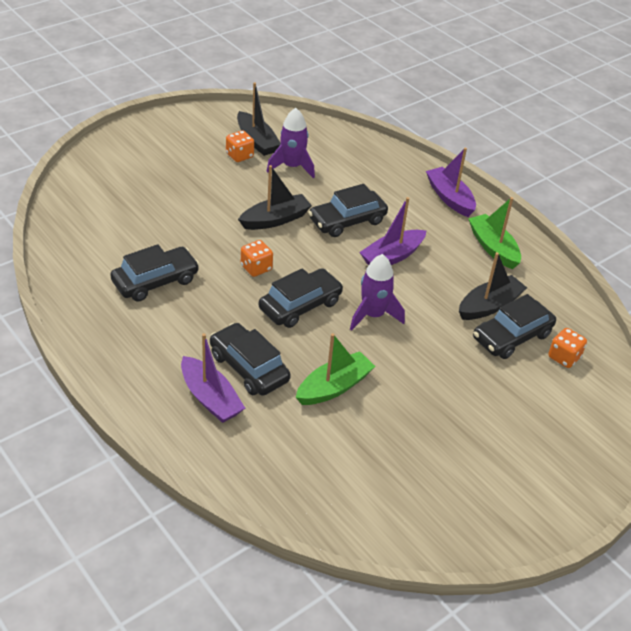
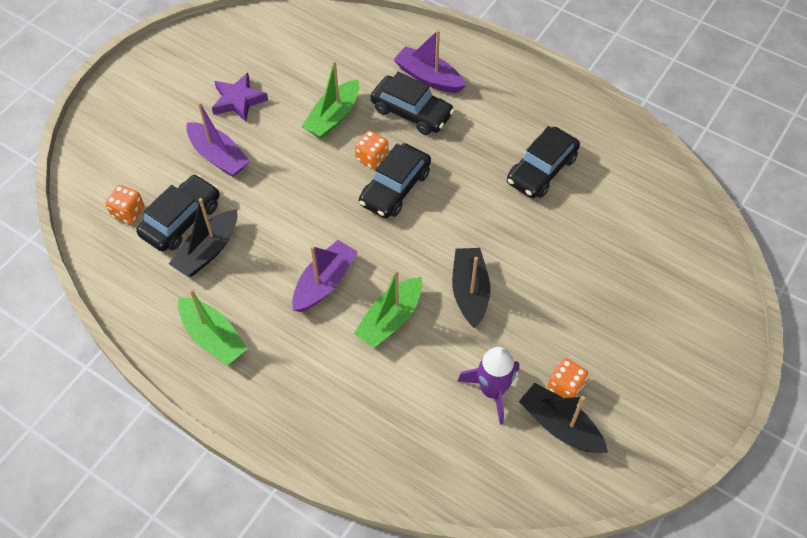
camera: 165 degrees right, 15 degrees up
(256, 268) = (457, 218): orange dice -> orange dice (372, 158)
(275, 220) = (470, 291): black boat -> black boat turned 135 degrees clockwise
(347, 221) = (390, 319): black car -> green boat
(373, 315) = (322, 200): purple rocket -> none
(434, 436) = (238, 100): none -> purple star
(450, 198) = (279, 407): purple boat -> purple boat (218, 156)

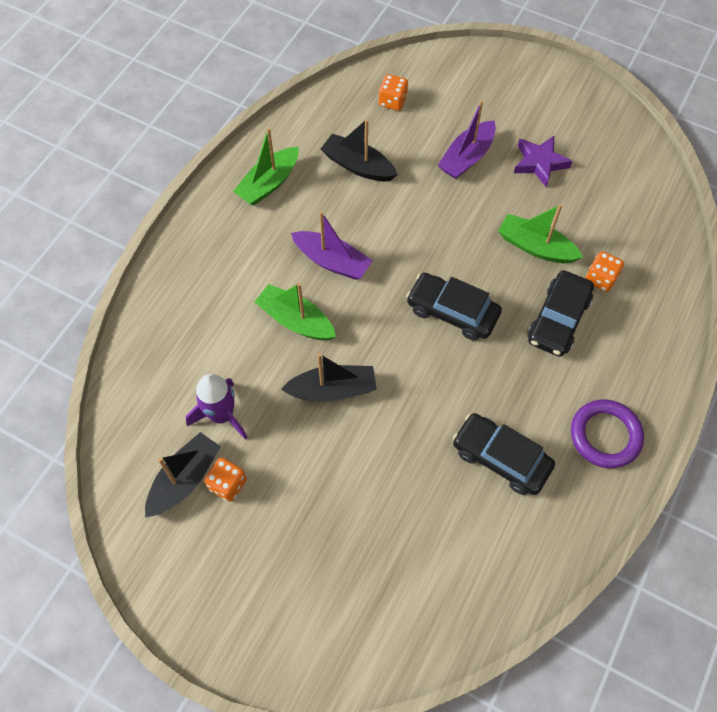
camera: 85 degrees right, 5 degrees up
(181, 220) = (389, 141): black car -> none
(372, 158) = (488, 287): orange dice -> orange dice (600, 279)
(428, 77) = (612, 333): purple boat -> none
(523, 98) = (605, 435): none -> purple ring

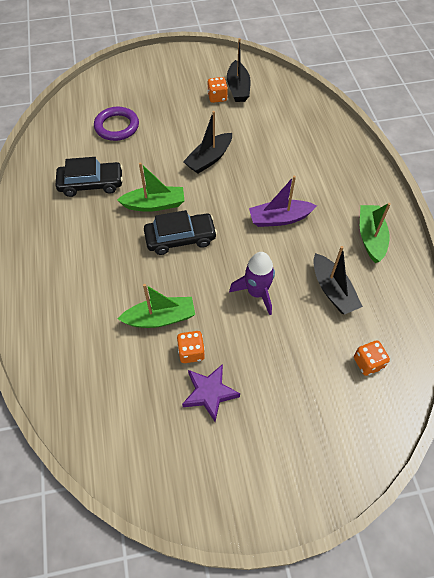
camera: 140 degrees right, 5 degrees down
(221, 415) = (251, 117): purple rocket -> purple rocket (256, 293)
(295, 320) = (264, 176): green boat -> green boat (154, 204)
(358, 166) = (332, 290): black boat -> black boat turned 75 degrees clockwise
(467, 157) = (267, 355): purple boat -> none
(558, 319) = (109, 278): black car -> none
(600, 279) = (98, 326): orange dice -> orange dice (191, 352)
(605, 435) = (37, 230): purple ring -> purple ring (117, 126)

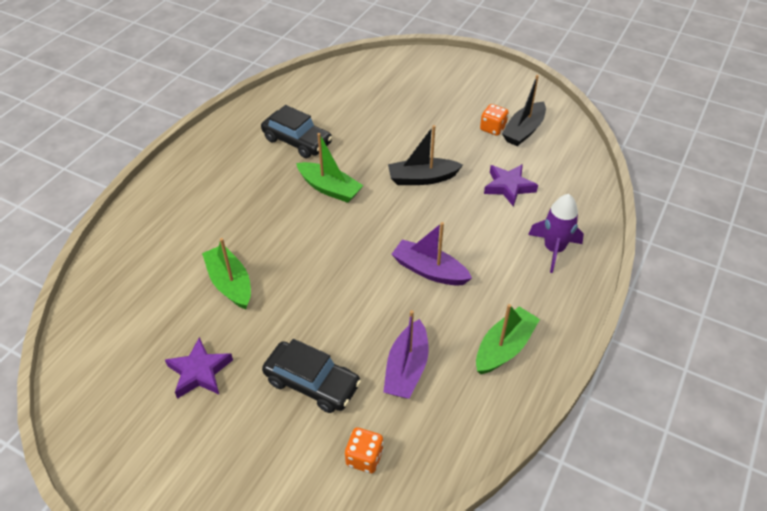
camera: 40 degrees right, 10 degrees down
(117, 126) = (370, 106): purple ring -> none
(160, 318) = (230, 283): green boat -> green boat turned 150 degrees counterclockwise
(180, 238) = (320, 230): black car -> black car (312, 383)
(191, 352) = (223, 328): orange dice -> none
(256, 293) = (333, 320): purple rocket -> purple rocket (553, 249)
(268, 132) = (508, 187): none -> purple star
(332, 290) = (406, 368): black boat -> purple boat

